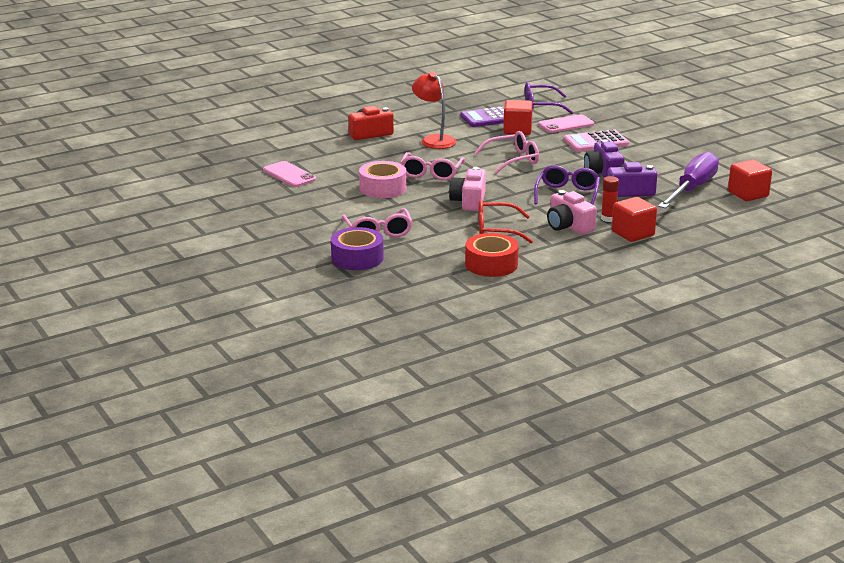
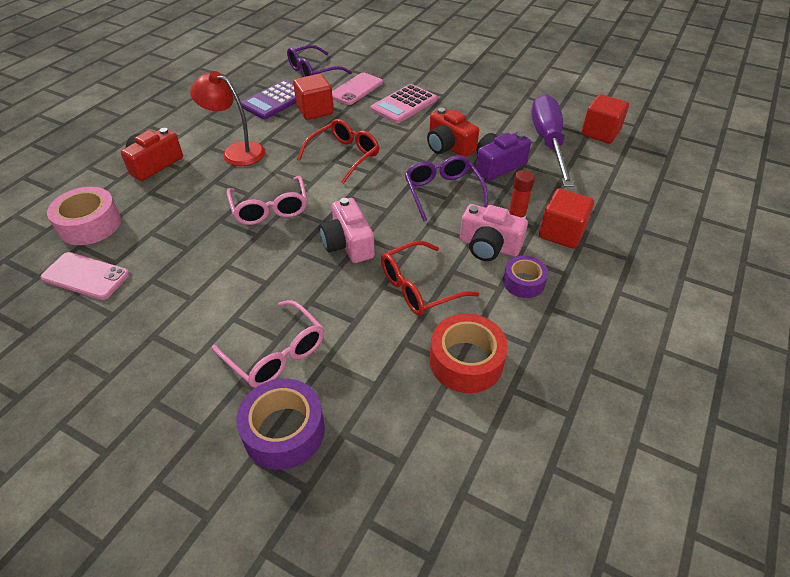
camera: 30 degrees left, 20 degrees up
(383, 188) = (228, 257): pink tape -> pink tape (90, 225)
(512, 160) = (344, 156): pink glasses -> red glasses
(572, 246) = (523, 282): none -> purple tape
(603, 173) = (449, 146): purple camera -> red camera

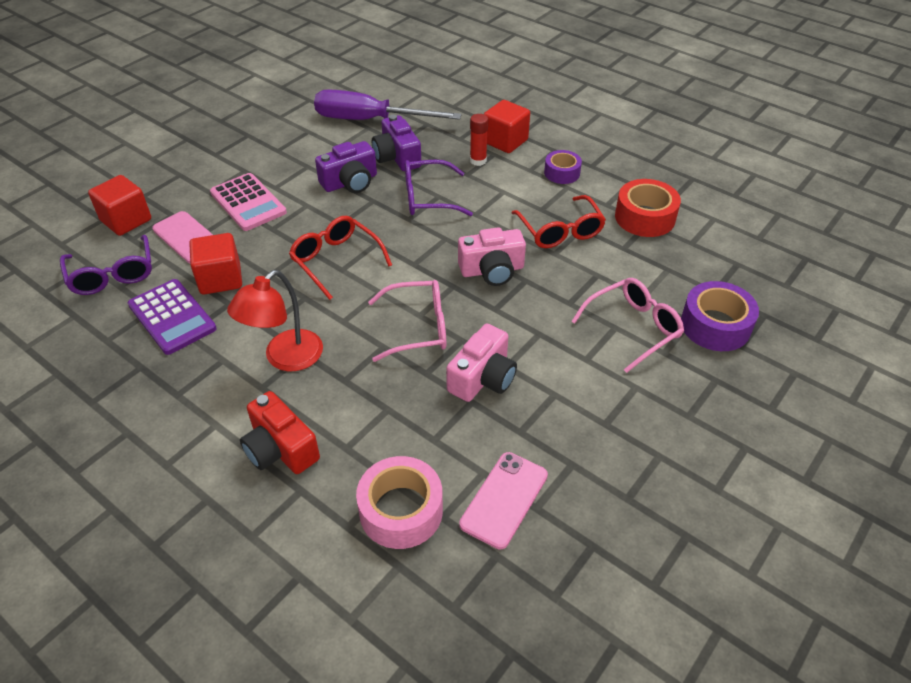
camera: 80 degrees left, 0 degrees up
(449, 146) = (350, 182): red camera -> purple camera
(489, 246) = (514, 183): pink camera -> pink camera (483, 378)
(600, 133) = (367, 89): red cube -> red cube (126, 220)

